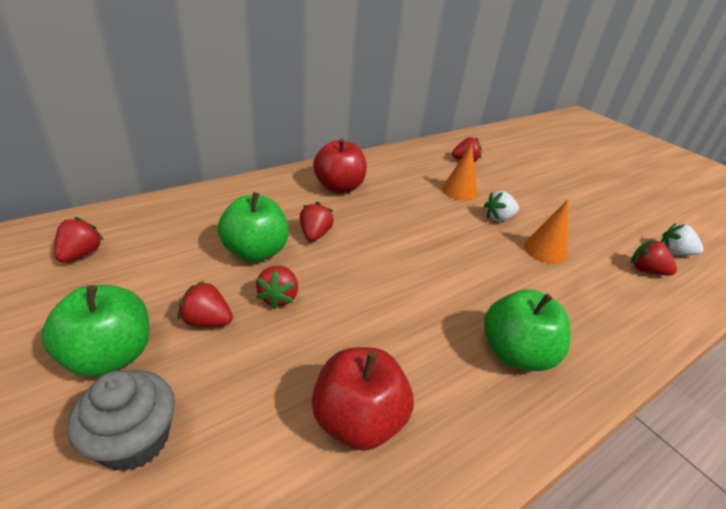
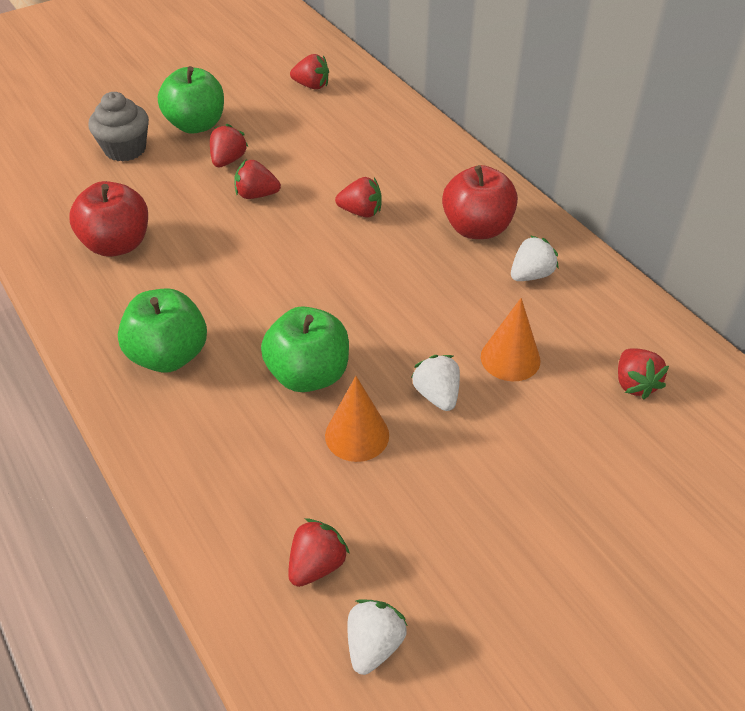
camera: 95 degrees right, 10 degrees up
(256, 252) = (324, 175): green apple -> green apple (308, 374)
(386, 175) = (531, 275): none -> white strawberry

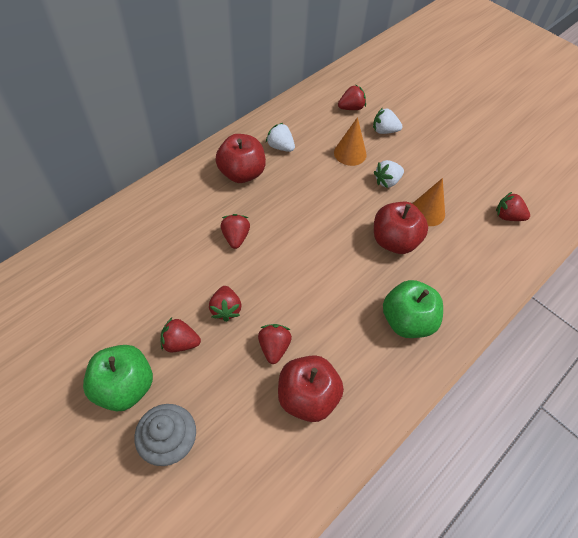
camera: 105 degrees left, 10 degrees up
(308, 374) = (394, 241): green apple -> red apple
(311, 86) = (55, 302): red strawberry -> red strawberry (274, 347)
(374, 645) = (532, 190): white strawberry -> white strawberry (384, 131)

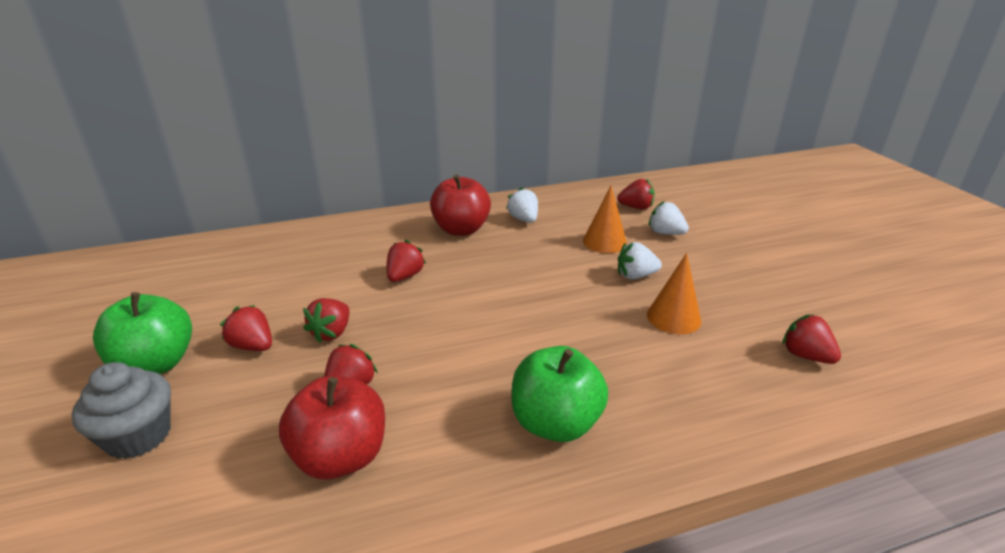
camera: 30 degrees right, 25 degrees down
(394, 241) = (602, 333): red apple -> none

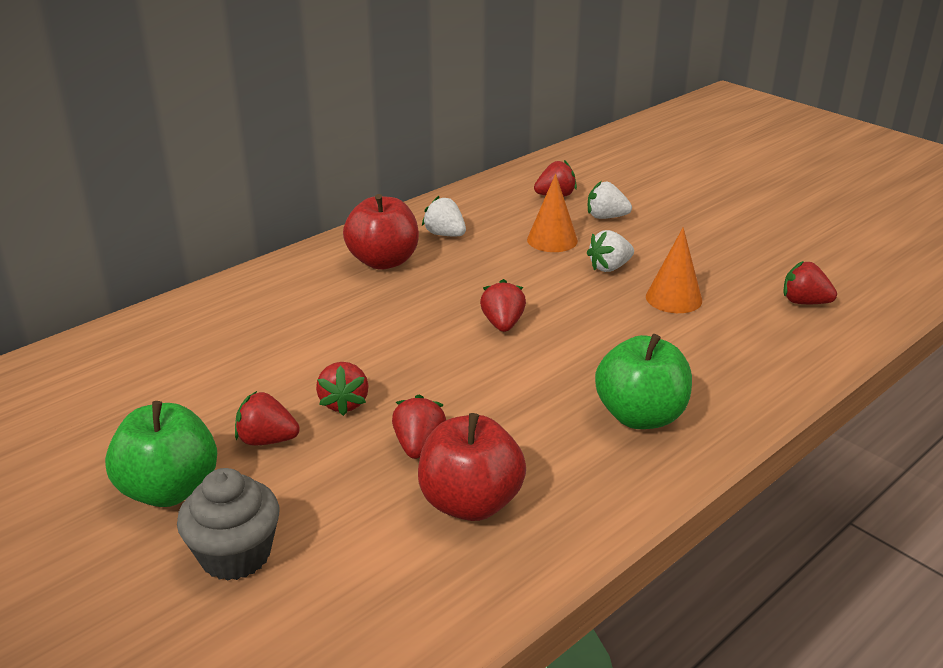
camera: 25 degrees left, 0 degrees up
(405, 276) = (367, 326): red strawberry -> red strawberry (503, 324)

